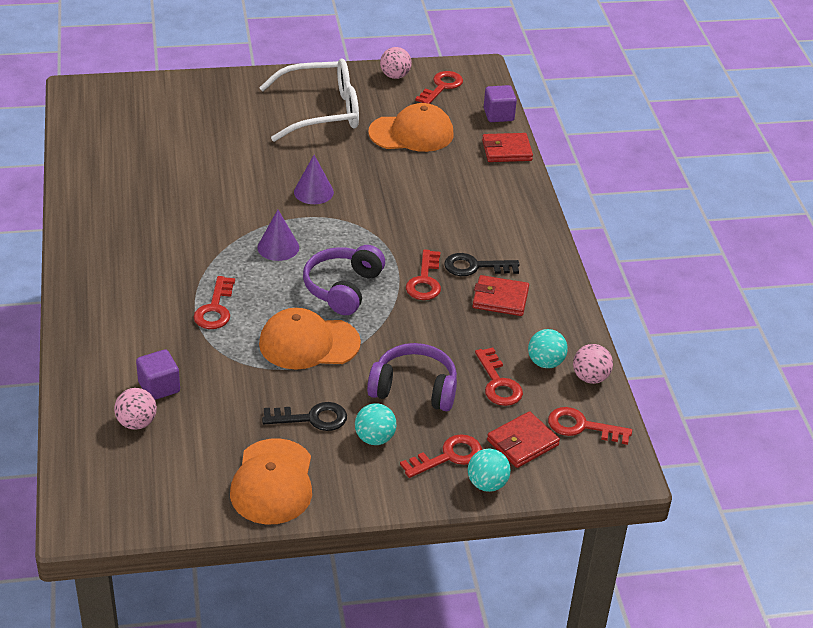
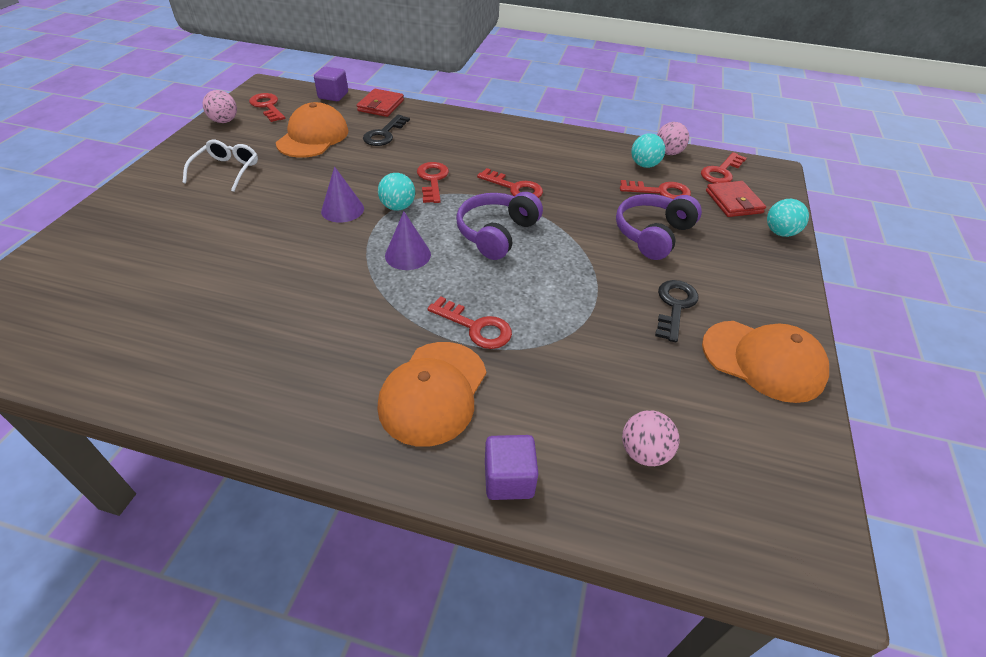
camera: 65 degrees left, 5 degrees up
(159, 387) = (587, 413): purple cube -> purple cube (509, 479)
(309, 343) = (565, 277): orange cap -> orange cap (433, 392)
(321, 111) = (227, 170): white glasses -> white glasses, size x0.56
(343, 288) = (496, 233): purple headphones -> purple headphones turned 75 degrees clockwise
(374, 438) = (712, 275): turquoise ball -> turquoise ball (398, 207)
(448, 456) = (743, 242): red key -> red key (432, 180)
(475, 267) = (513, 160): black key -> black key (384, 134)
(500, 298) = (559, 161): red wallet -> none

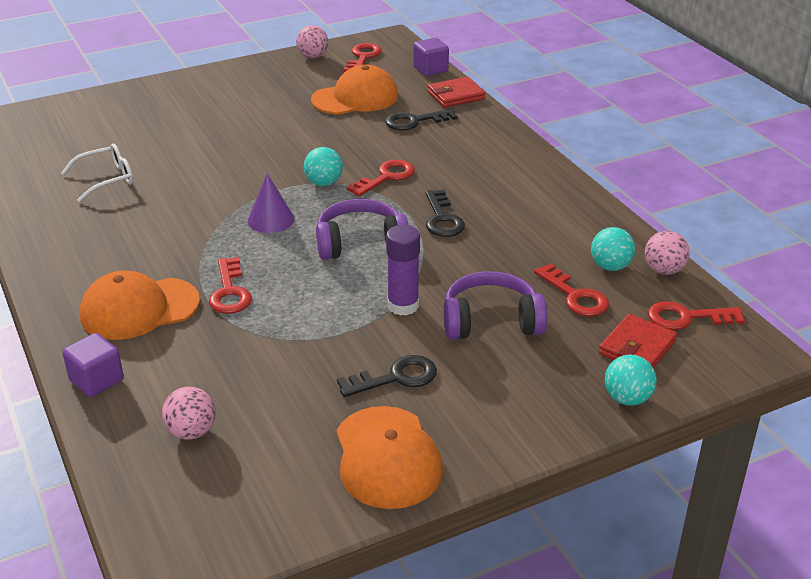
camera: 50 degrees right, 10 degrees down
(227, 170) = (255, 96): white glasses -> white glasses (106, 179)
(342, 209) = (283, 164): purple cone -> none
(515, 188) = (442, 219): red key -> black key
(594, 257) = (403, 306): none -> purple glue stick

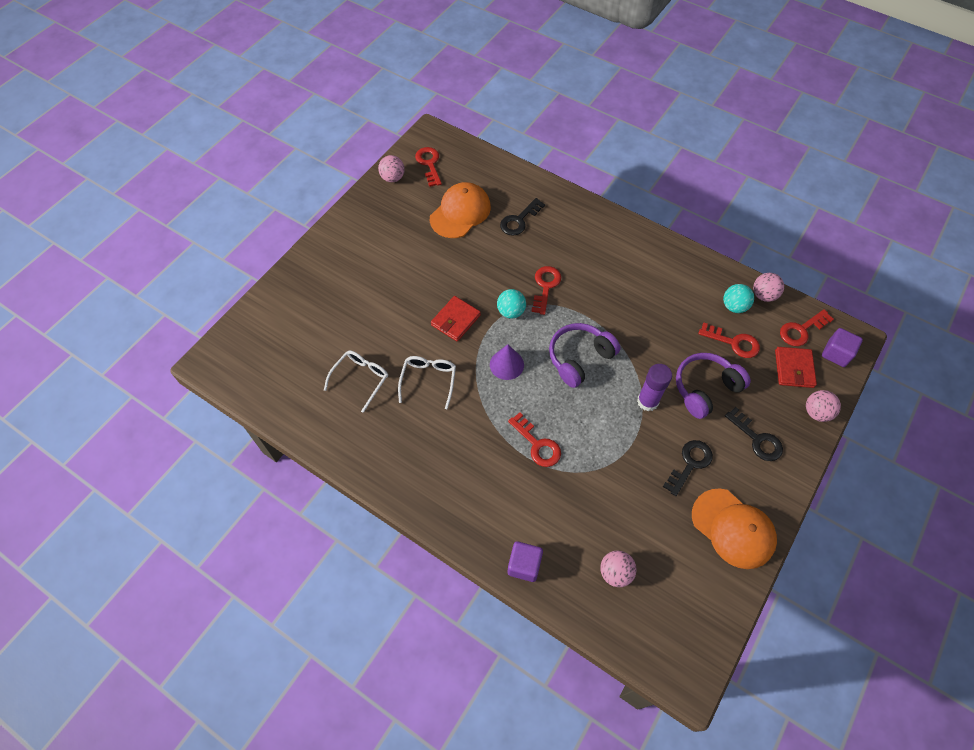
camera: 30 degrees left, 25 degrees up
(139, 309) = (495, 490): orange cap -> none
(173, 203) = (428, 380): none -> white glasses
(430, 69) = (486, 158): purple cube -> purple cube (836, 354)
(442, 219) = (610, 310): black key -> black key (757, 439)
(455, 95) = (524, 180): red wallet -> red wallet (455, 320)
(627, 398) = (816, 412): turquoise ball -> pink ball

